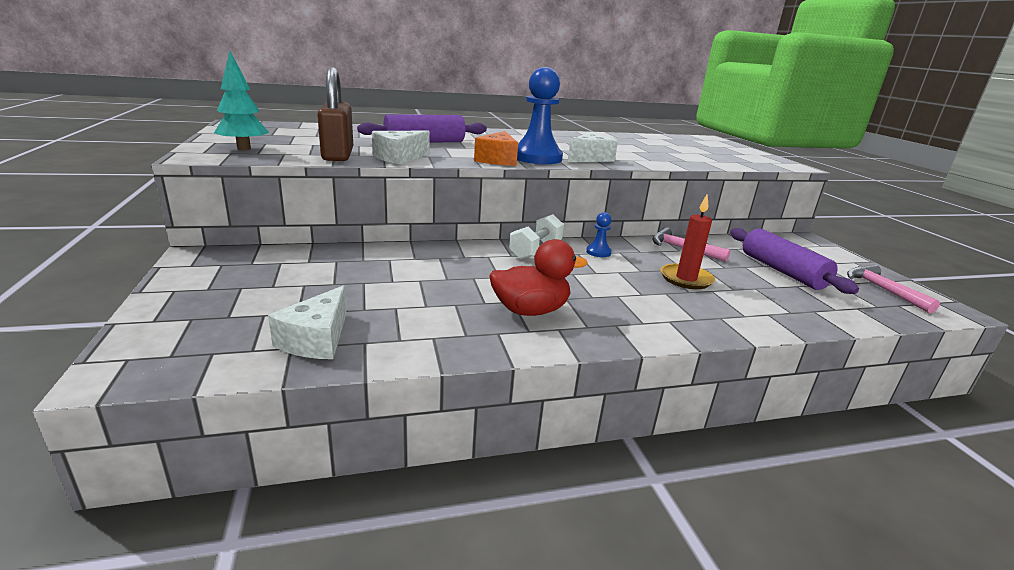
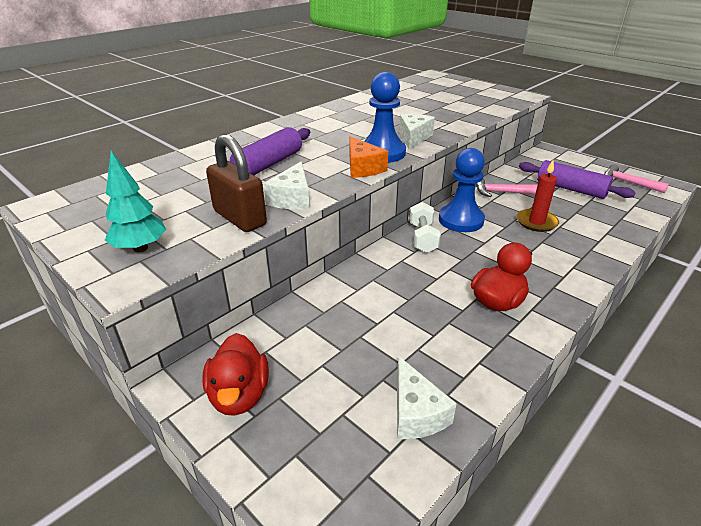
camera: 30 degrees left, 10 degrees up
(220, 275) = (239, 395): none -> red duck
(598, 252) = (461, 220): blue pawn -> blue pawn, size x2.16

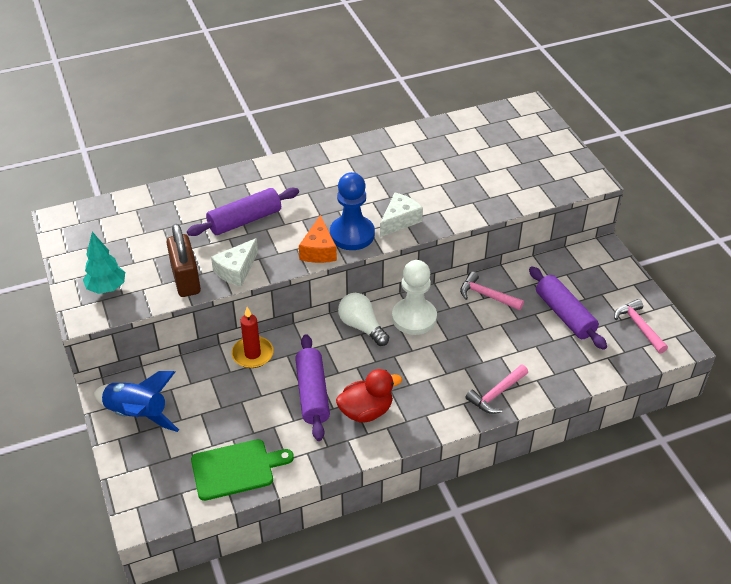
camera: 25 degrees right, 10 degrees up
(239, 395) = (137, 414): red duck -> blue rocket
(416, 413) = (236, 469): white cheese -> green cutting board
(423, 238) = (362, 327): white dumbbell -> white light bulb
(429, 304) = (312, 393): none -> purple rolling pin
(461, 220) = (414, 318): blue pawn -> white pawn
(536, 222) = (483, 344): red candle -> red candle (252, 354)
(590, 252) = (496, 394): none -> pink hammer

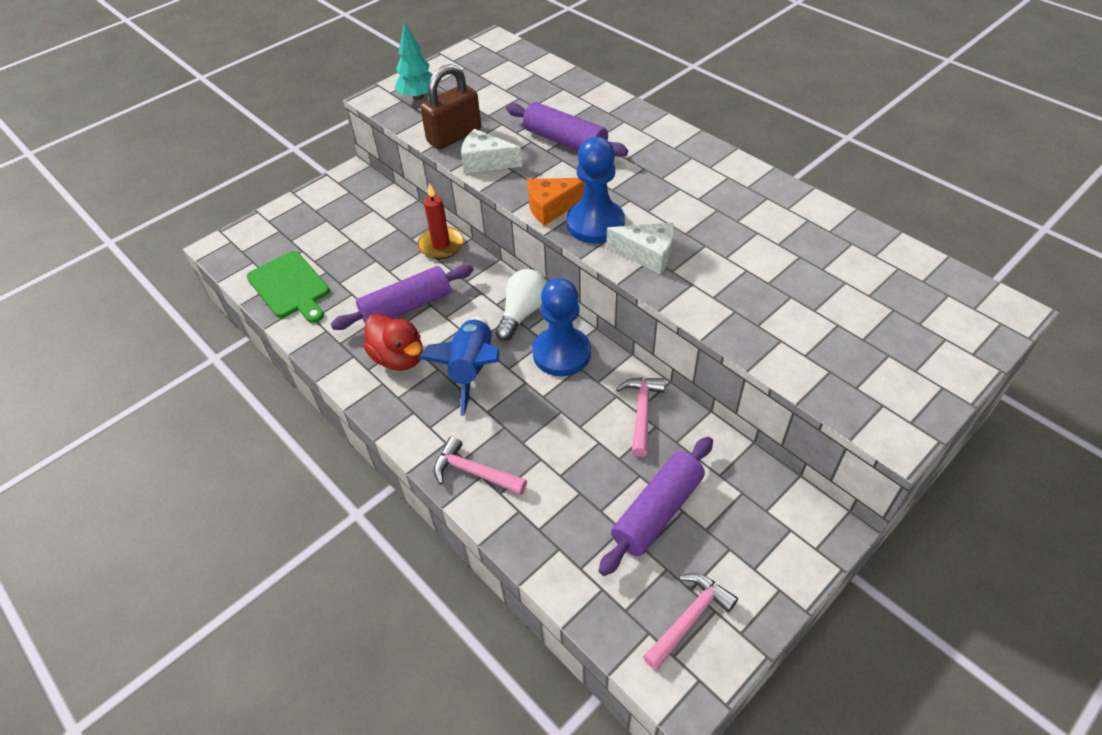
camera: 70 degrees right, 5 degrees up
(137, 414) = (334, 201): blue rocket -> blue rocket (472, 370)
(414, 318) = (561, 353): white pawn -> blue pawn

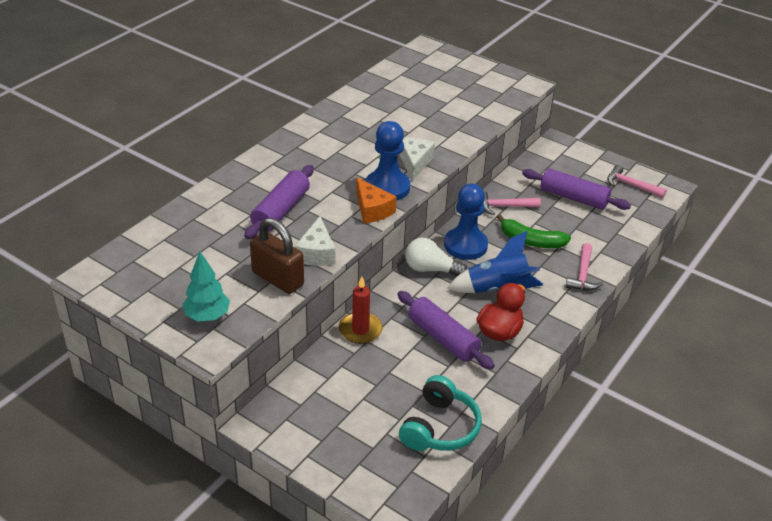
camera: 105 degrees left, 10 degrees down
(290, 287) = (440, 427): green cutting board -> turquoise headphones
(558, 427) = (531, 241): none -> green banana

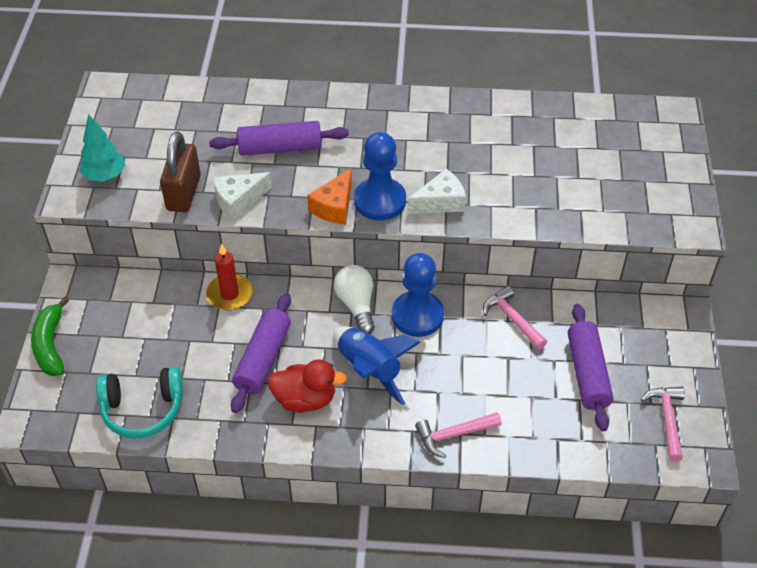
camera: 60 degrees right, 10 degrees up
(531, 241) = (472, 366): green banana -> green banana (50, 345)

